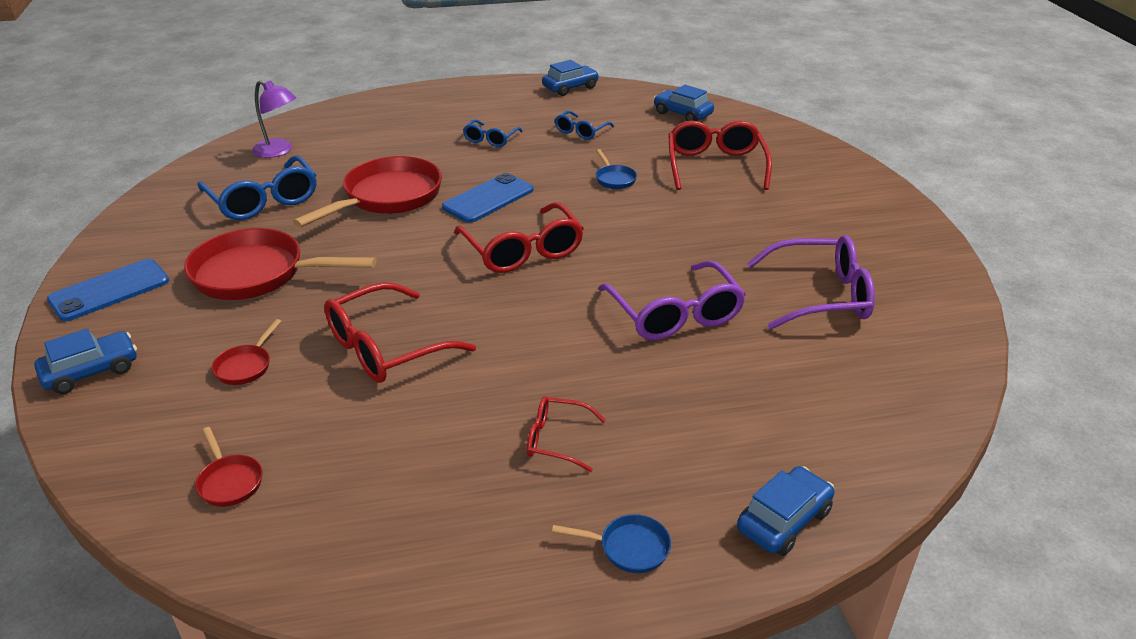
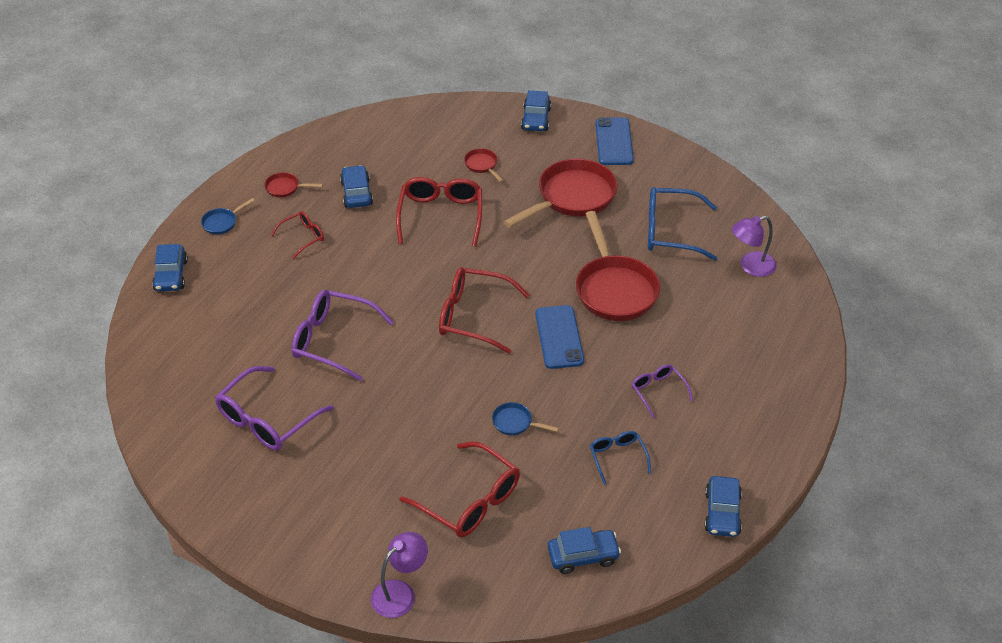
camera: 130 degrees right, 10 degrees up
(229, 481) = (401, 135): red pan -> red pan (285, 188)
(414, 445) = (356, 193): none -> blue car
(490, 139) = (658, 391): blue glasses -> purple glasses
(829, 157) = (400, 593): none -> purple lamp

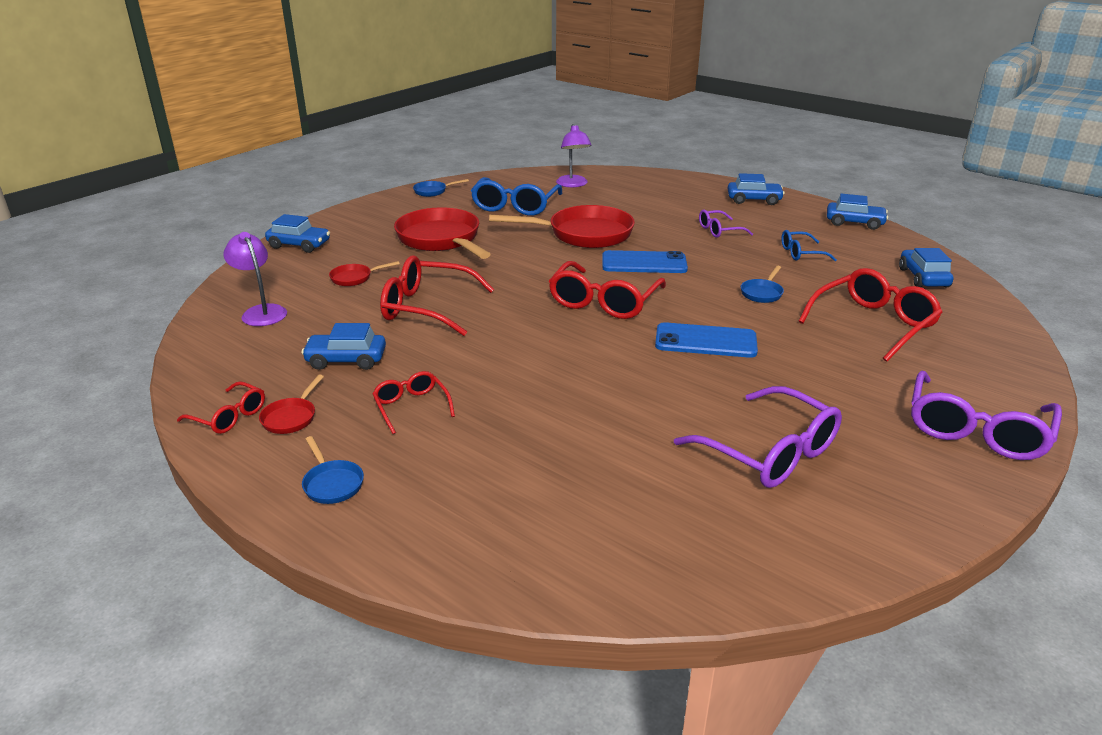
camera: 80 degrees left, 15 degrees down
(171, 275) = (435, 546): blue car -> blue car (754, 200)
(283, 162) = (229, 416): none -> red glasses
(332, 340) = (625, 393): purple glasses -> purple glasses (976, 430)
(400, 593) = (1015, 371): purple lamp -> purple lamp (261, 312)
(614, 142) = (370, 215): blue phone -> blue phone (705, 341)
(688, 168) = (433, 191): none -> blue pan

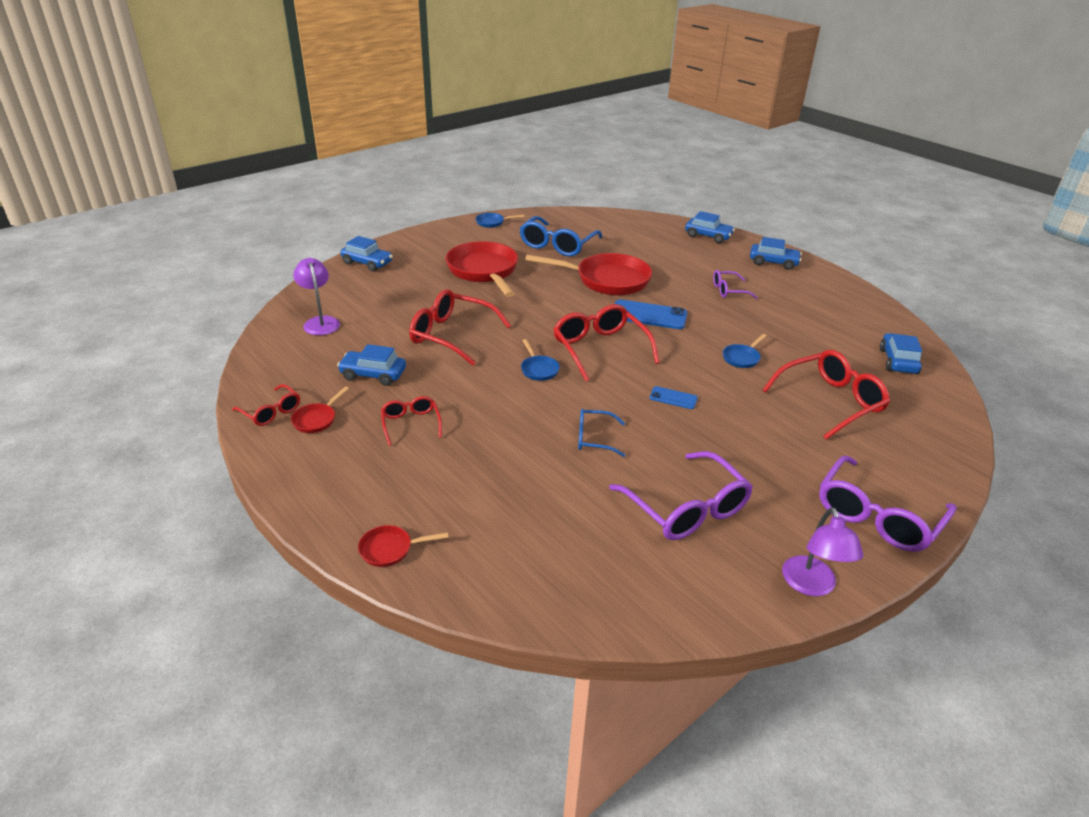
camera: 10 degrees right, 5 degrees up
(332, 483) = (331, 480): blue pan -> blue pan (538, 369)
(354, 278) = (402, 300): red pan -> red pan (390, 549)
(573, 184) = (615, 229): purple lamp -> purple lamp (811, 585)
(603, 302) = (600, 349): red glasses -> red glasses turned 120 degrees clockwise
(705, 341) = (673, 398): blue phone -> blue phone, size x0.53
(801, 253) = (794, 322): blue glasses -> blue glasses (594, 438)
(854, 223) = (858, 297): blue car -> blue car (708, 236)

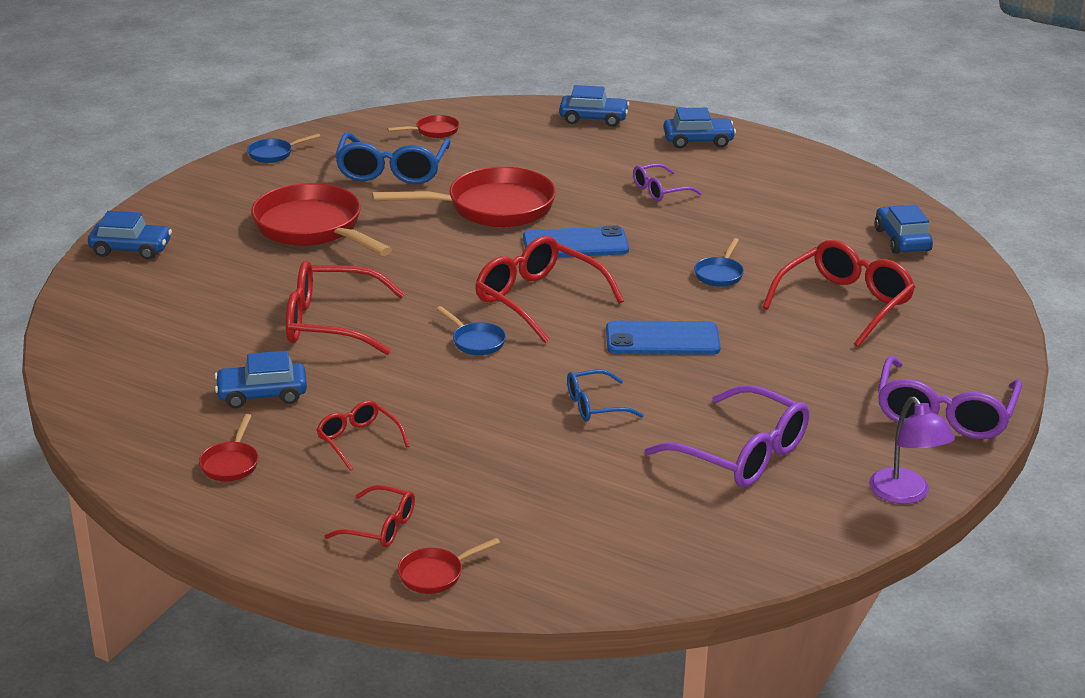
camera: 20 degrees left, 5 degrees down
(271, 412) = (161, 468): red glasses -> red glasses (380, 527)
(320, 322) = (130, 344): purple lamp -> none
(599, 226) = (434, 131): none -> red pan
(673, 398) = (662, 339): blue phone -> blue phone, size x1.89

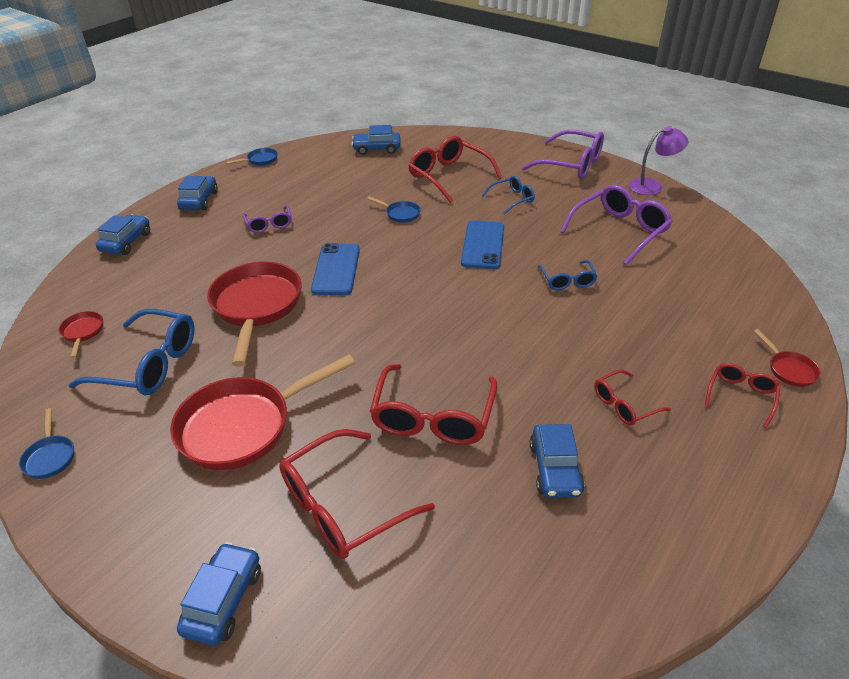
camera: 80 degrees left, 10 degrees up
(231, 463) = (671, 492): red pan -> none
(476, 341) = (476, 330): blue pan -> blue pan (260, 160)
(538, 300) = (417, 294): red glasses -> red glasses (343, 506)
(799, 359) = (512, 199): none -> blue glasses

